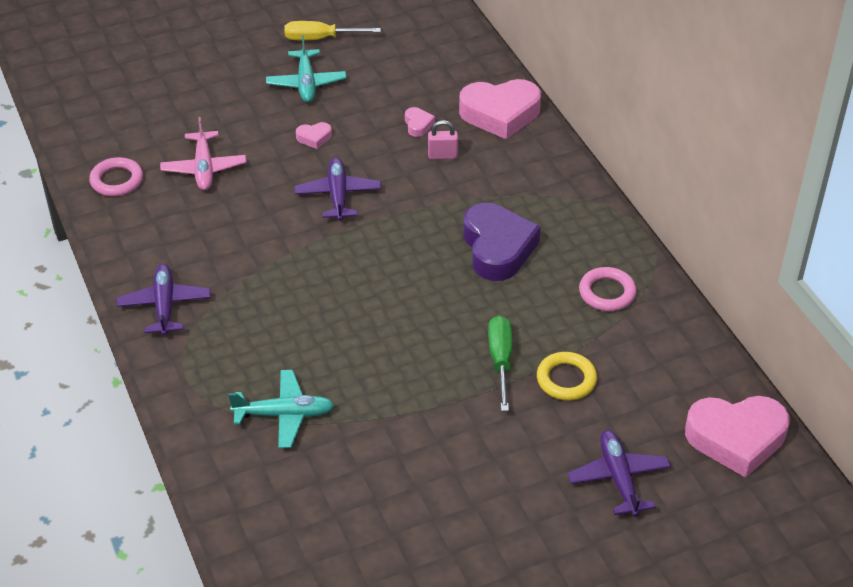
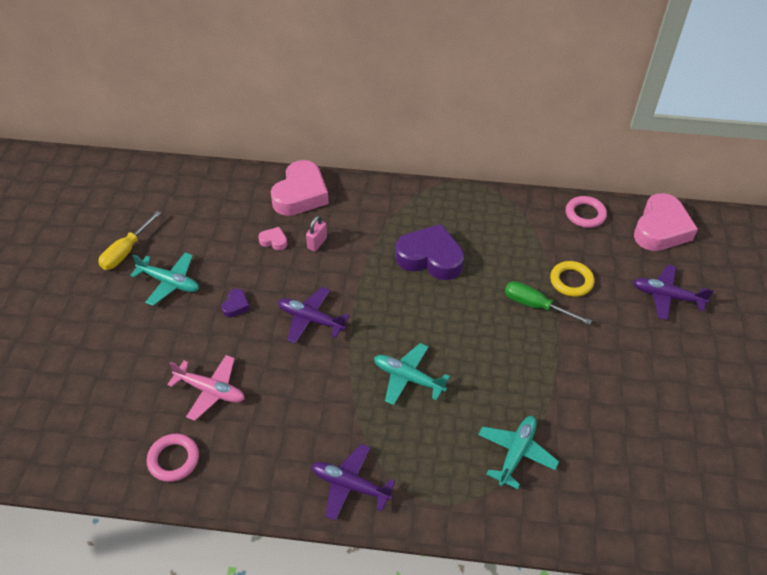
camera: 60 degrees left, 5 degrees up
(314, 138) = (236, 305): pink heart -> purple heart
(319, 295) = (408, 378): none -> turquoise plane
(607, 293) = (507, 225): pink ring -> pink ring (585, 214)

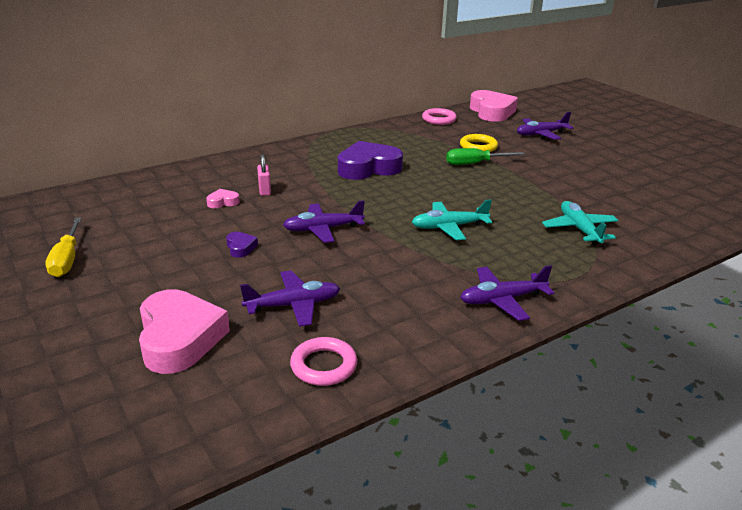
camera: 40 degrees left, 20 degrees down
(169, 282) = (148, 260): turquoise plane -> none
(210, 390) = (293, 305): pink plane -> purple plane
(300, 194) = (210, 172): pink heart -> pink heart (179, 338)

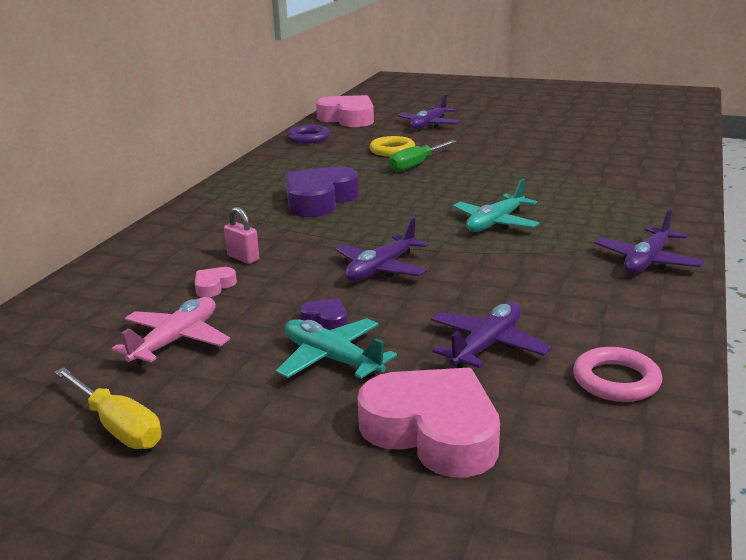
camera: 35 degrees left, 5 degrees down
(157, 226) = (176, 341): none -> pink plane
(439, 119) = (308, 138): pink ring -> purple ring
(579, 229) = (599, 187): turquoise plane -> turquoise plane (332, 359)

